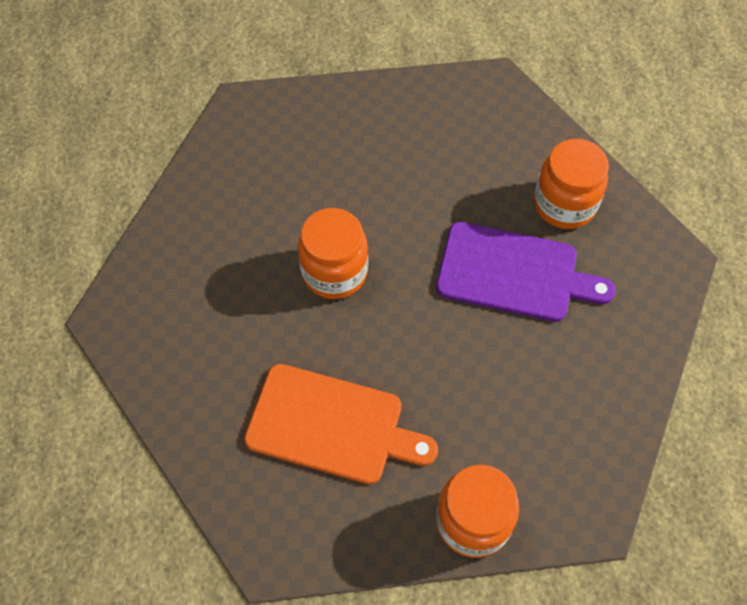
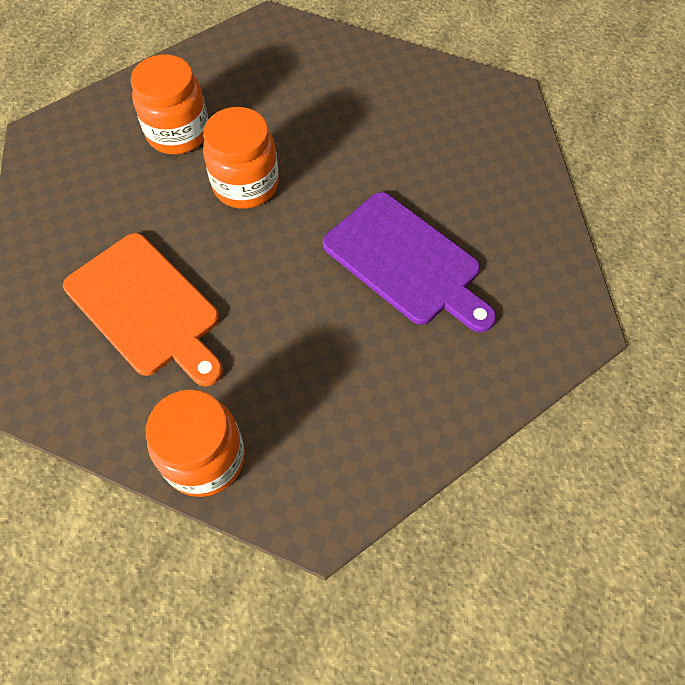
camera: 30 degrees right, 0 degrees up
(564, 204) = (500, 225): orange jar -> orange jar (178, 133)

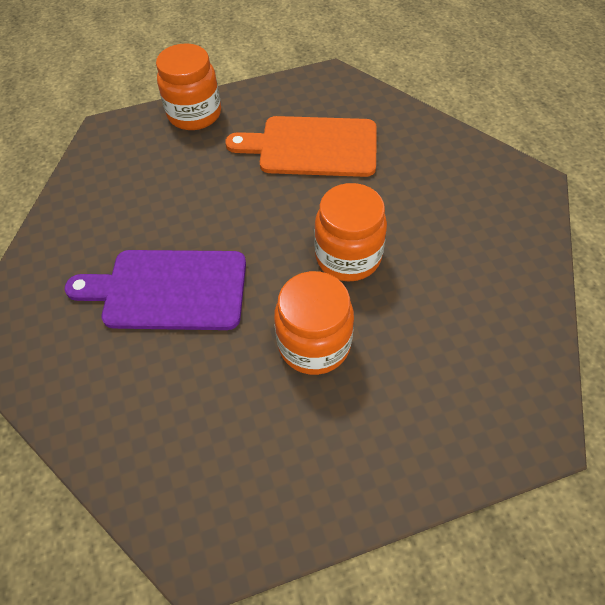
camera: 140 degrees right, 5 degrees down
(178, 133) = (449, 256): orange jar -> orange jar (314, 344)

